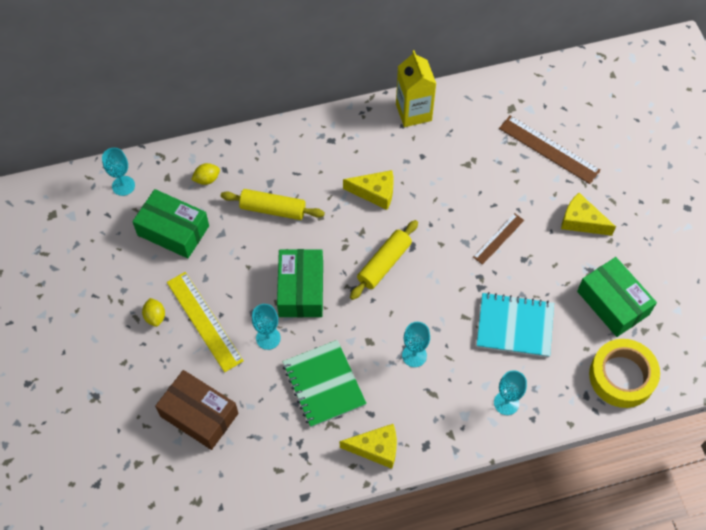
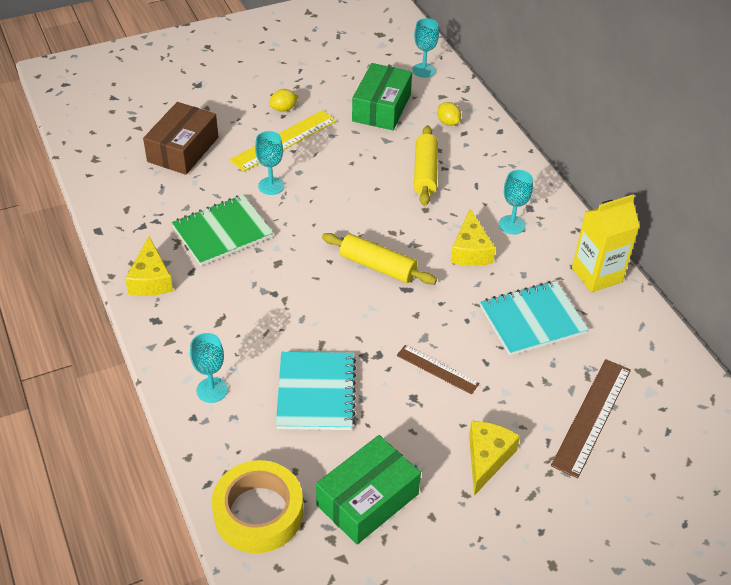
camera: 80 degrees right, 15 degrees down
(301, 289) = (332, 203): green box -> none
(414, 355) = (264, 302): turquoise goblet -> turquoise goblet (512, 225)
(455, 165) = (532, 320): none -> turquoise notebook

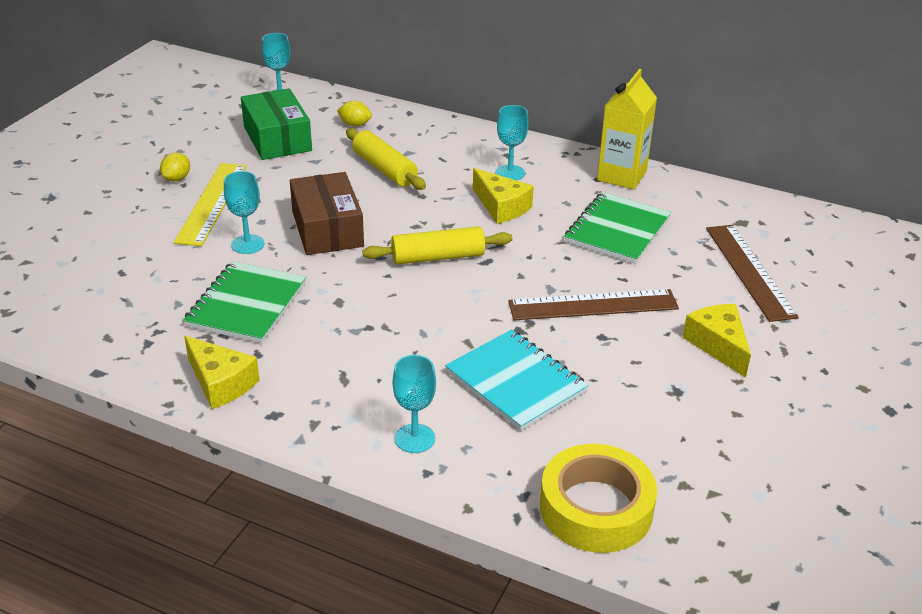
camera: 40 degrees left, 10 degrees down
(183, 149) = (107, 257): brown box -> brown box (327, 229)
(367, 499) = (671, 435): green box -> none
(437, 369) = (593, 305): brown ruler -> brown ruler, size x1.67
(532, 320) = (617, 230): turquoise notebook -> green notebook

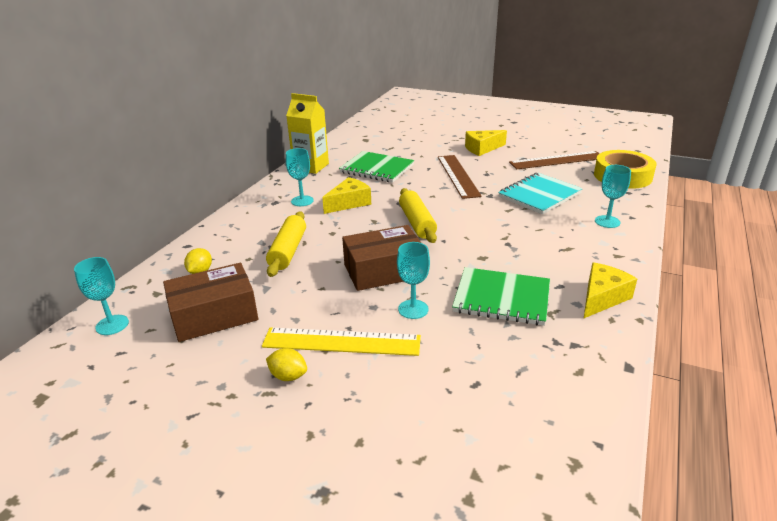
camera: 90 degrees left, 5 degrees down
(277, 138) = (214, 315): green box -> brown box
(385, 169) = (288, 251): yellow rolling pin -> yellow rolling pin turned 45 degrees counterclockwise
(749, 271) = (414, 140): brown ruler -> brown ruler (557, 160)

